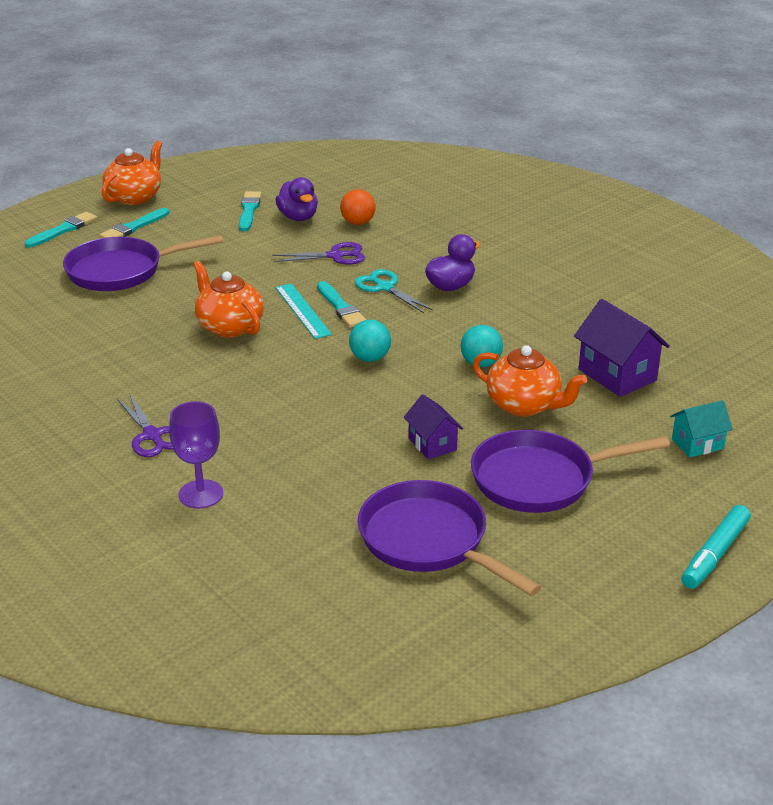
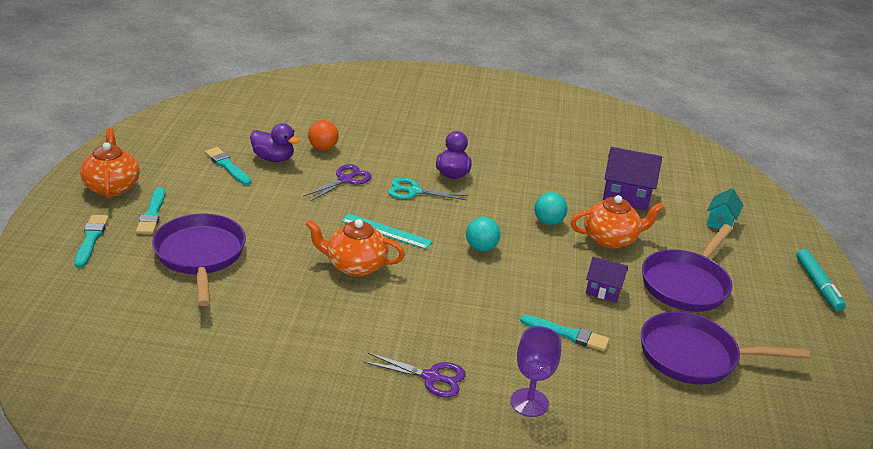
camera: 45 degrees left, 0 degrees up
(121, 271) = (200, 255): purple pan -> purple pan turned 135 degrees clockwise
(341, 307) = (408, 218): turquoise brush -> turquoise brush (567, 334)

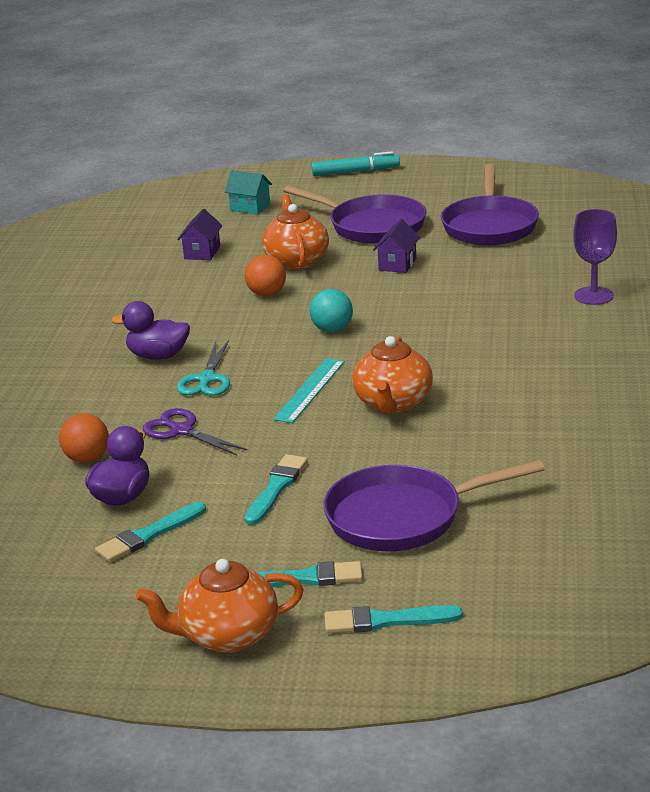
camera: 85 degrees left, 5 degrees down
(431, 377) = (580, 344): purple scissors -> none
(548, 222) = (267, 294): turquoise ball -> orange ball
(567, 334) = (480, 280): turquoise brush -> turquoise brush (276, 488)
(626, 197) = (202, 252): purple house -> purple house, size x0.61

